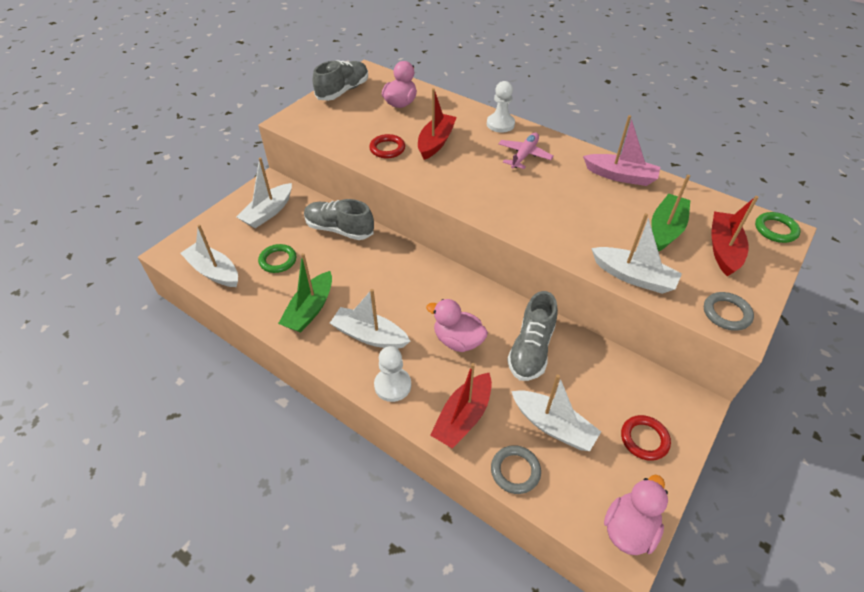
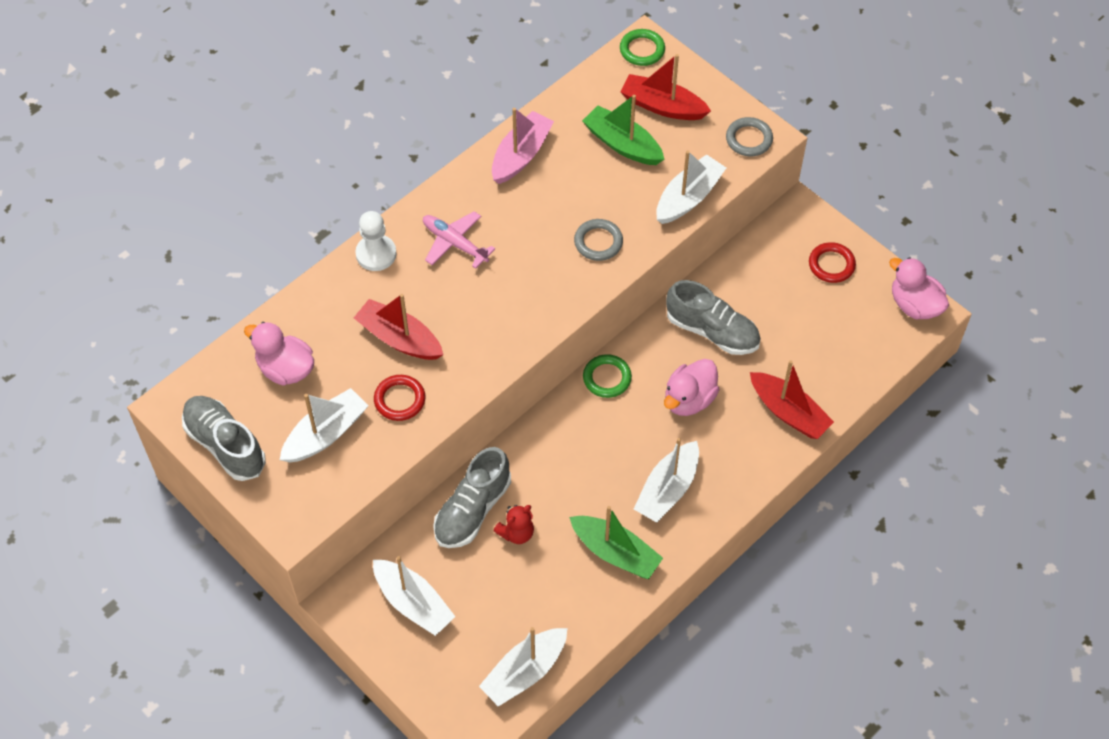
camera: 80 degrees left, 10 degrees up
(278, 260) = (519, 590): green ring -> green ring (607, 378)
(323, 253) = (516, 533): none -> red teddy bear
(392, 385) = (741, 473): white pawn -> none
(515, 471) = (852, 379): grey ring -> grey ring (598, 242)
(553, 426) = (808, 335): white boat -> white boat (325, 434)

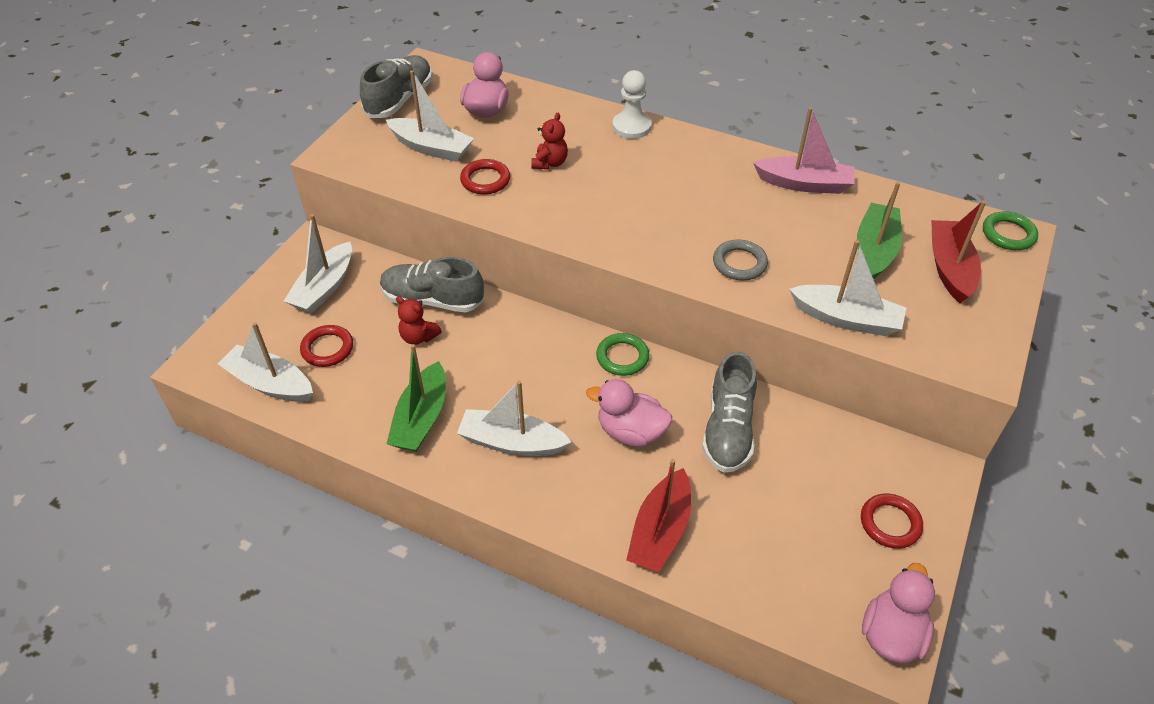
camera: 70 degrees right, 10 degrees down
(399, 338) = (550, 163): red boat -> red teddy bear
(455, 243) = (673, 169): pink plane -> none
(499, 614) = (327, 348): none -> red ring
(749, 139) = (967, 351): grey ring -> none

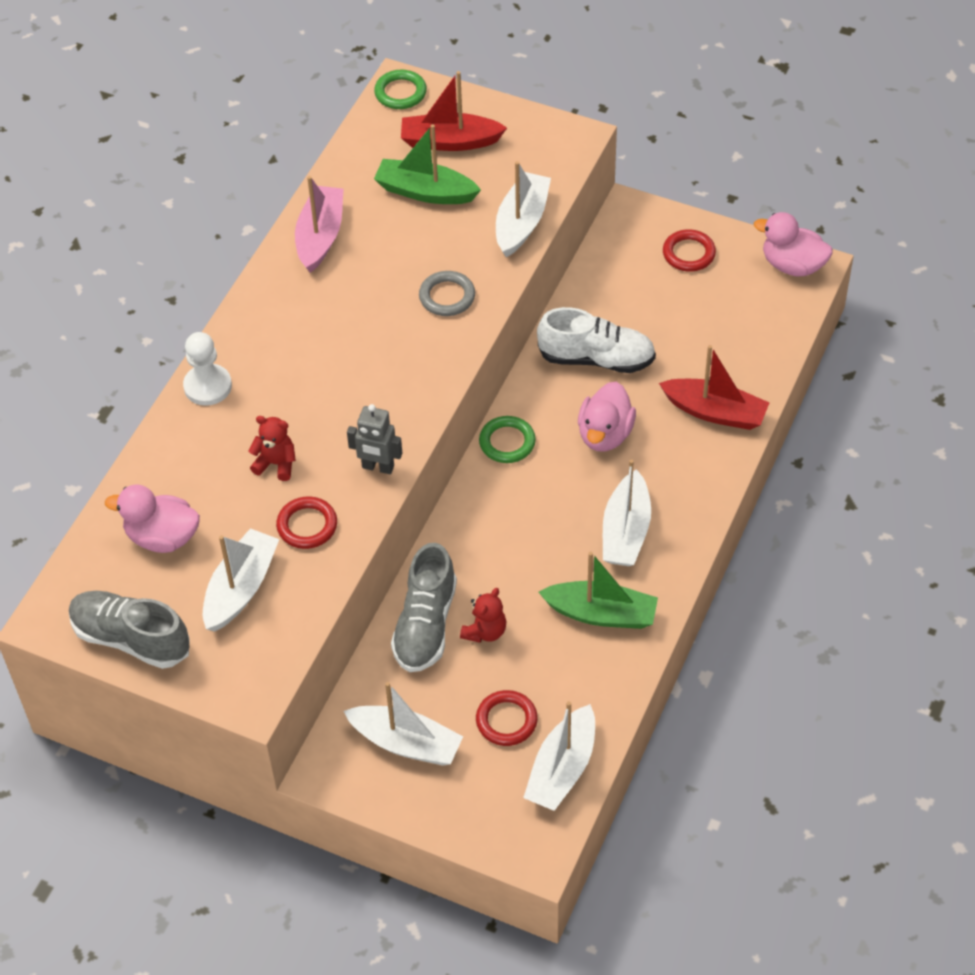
camera: 90 degrees left, 5 degrees up
(540, 219) = (378, 467): none -> grey robot
(728, 430) = (596, 359): grey shoe -> white shoe

